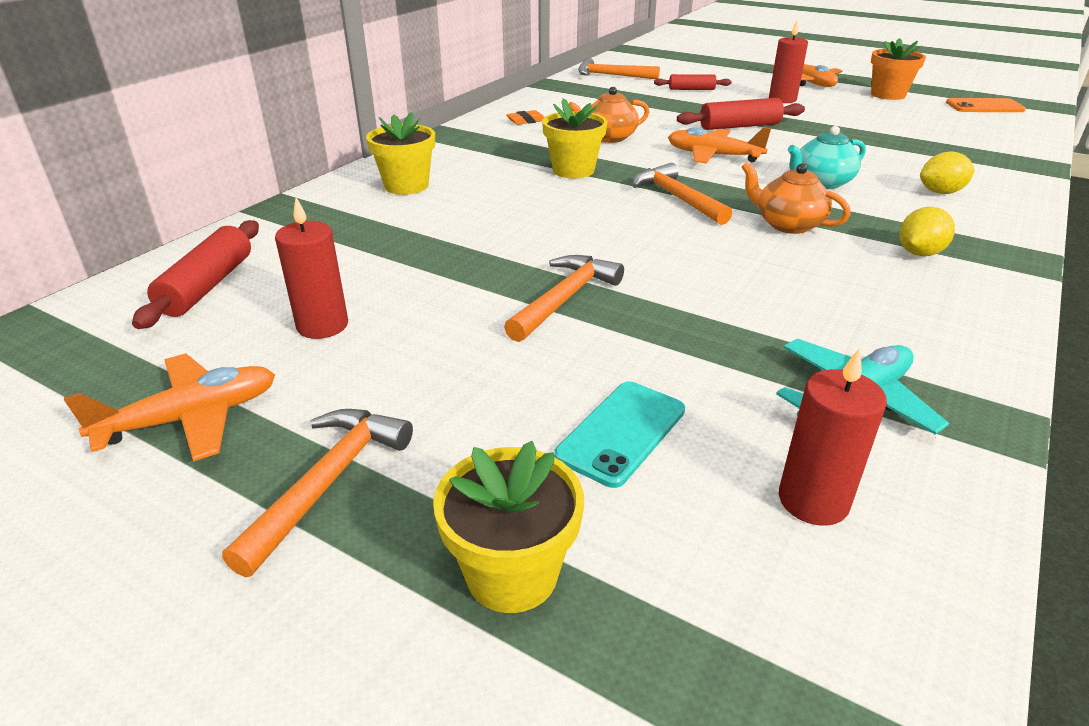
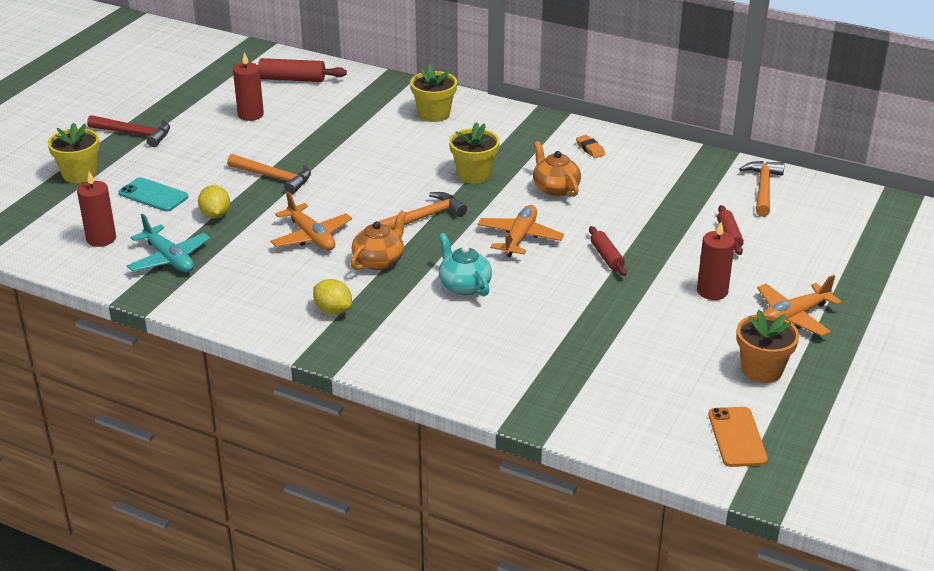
camera: 85 degrees right, 0 degrees up
(191, 418) = (179, 99): orange plane -> orange plane (311, 237)
(327, 483) = (134, 134): orange hammer -> red hammer
(739, 126) = (606, 257): red rolling pin -> red rolling pin, size x0.65
(940, 192) = (450, 344): yellow lemon -> yellow lemon (215, 215)

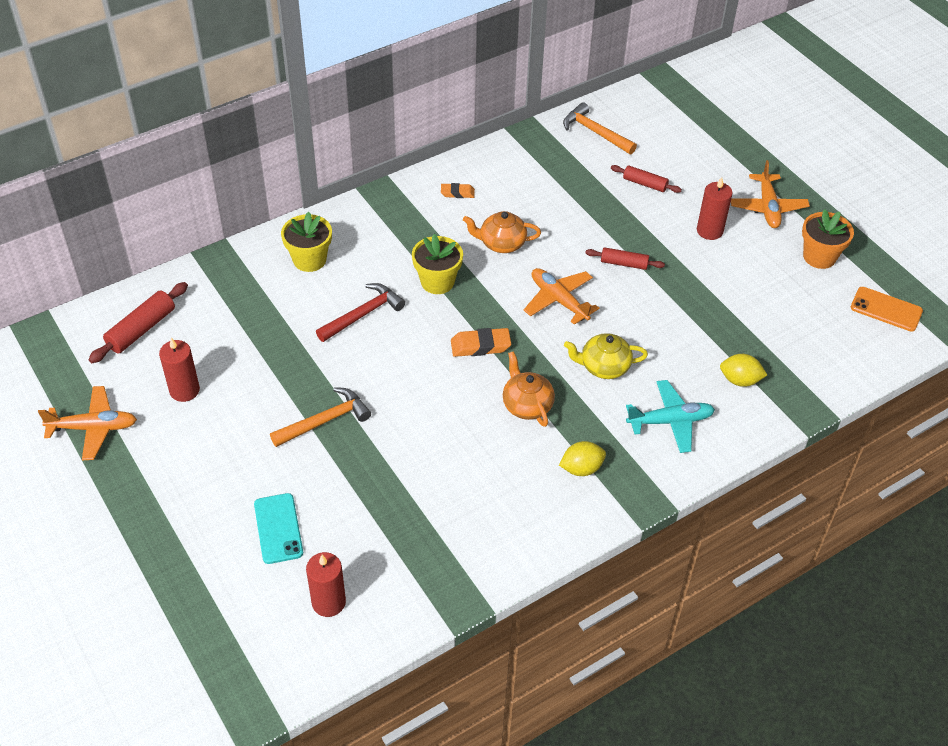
camera: 60 degrees left, 15 degrees up
(79, 174) = (180, 578): yellow flower pot -> none
(134, 134) = (135, 501): red hammer -> red hammer (363, 314)
(153, 195) = (278, 528): turquoise phone -> turquoise phone turned 75 degrees counterclockwise
(169, 259) = (409, 558): turquoise plane -> turquoise plane (670, 421)
(215, 215) = (357, 492): yellow lemon -> yellow lemon (740, 380)
(311, 237) = (452, 435): orange plane -> orange plane (93, 428)
(423, 217) = (480, 346): orange hammer -> orange eraser
(464, 286) = (604, 367): turquoise teapot -> yellow teapot

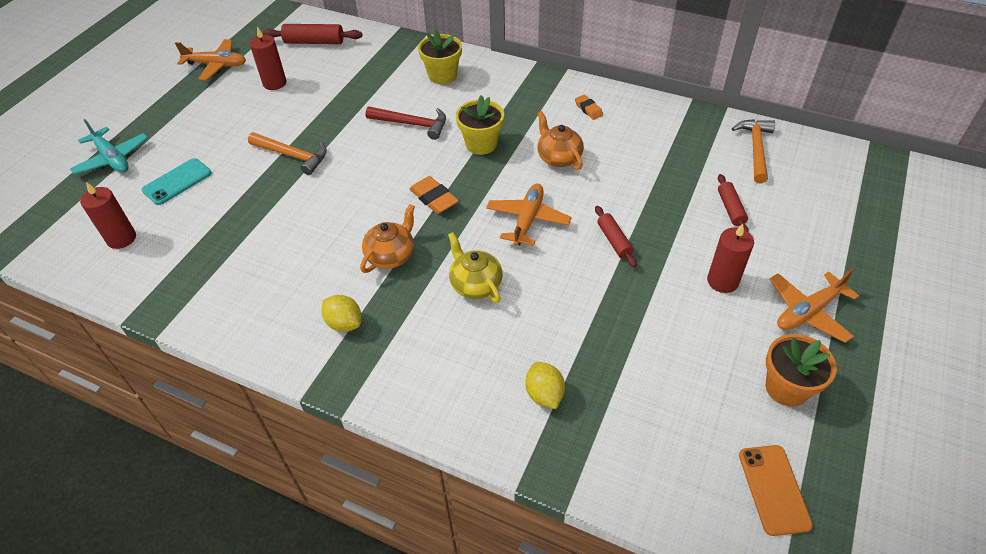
camera: 60 degrees right, 0 degrees up
(93, 428) = (216, 65): orange plane -> orange plane turned 45 degrees counterclockwise
(670, 421) = (446, 362): turquoise plane -> turquoise plane (112, 158)

